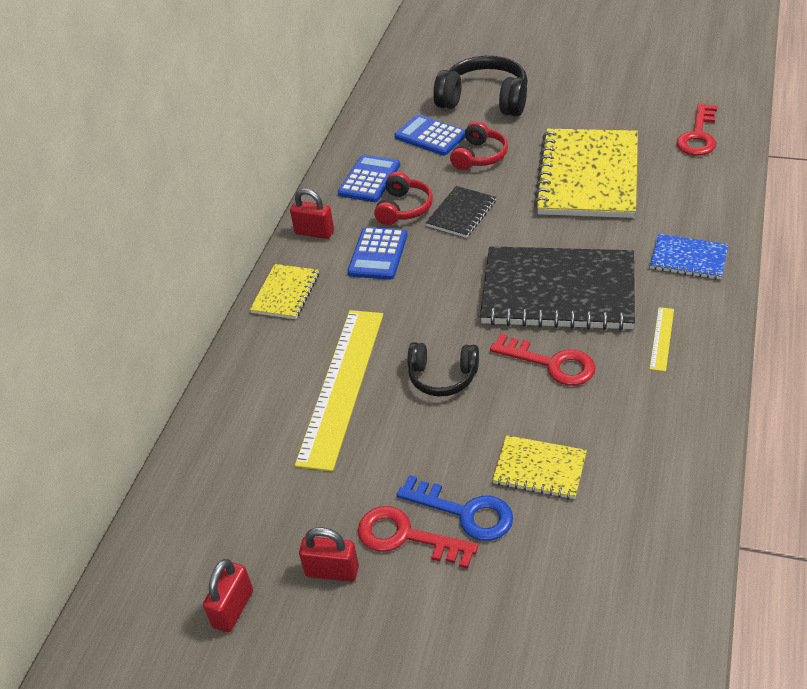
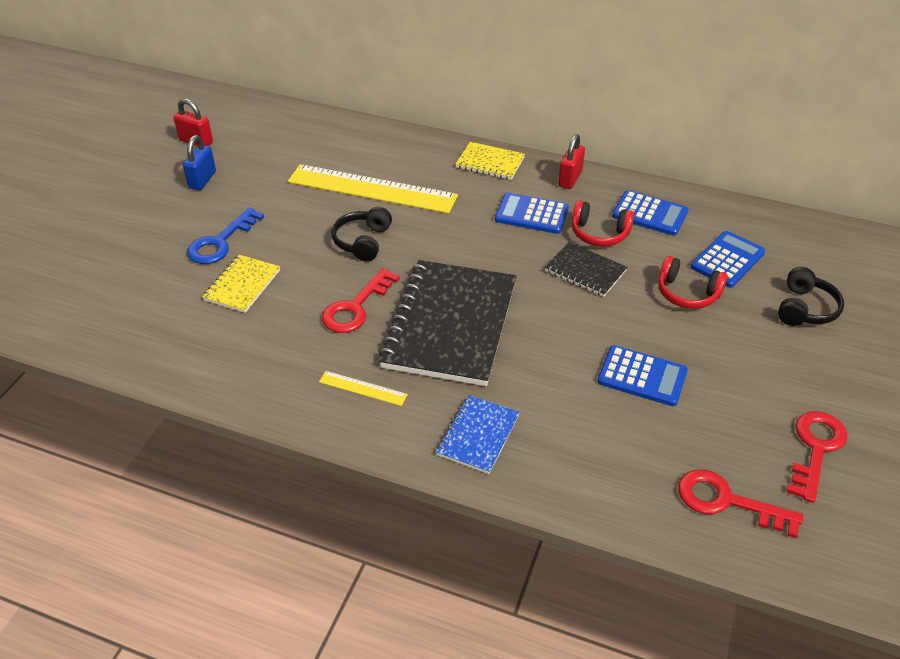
camera: 90 degrees right, 0 degrees up
(332, 571) = (202, 180): red padlock -> blue padlock
(406, 537) = (213, 213): red key -> red key (815, 449)
(484, 100) = (805, 309): black headphones -> black headphones, size x0.60
(588, 176) = (642, 376): yellow notebook -> blue calculator

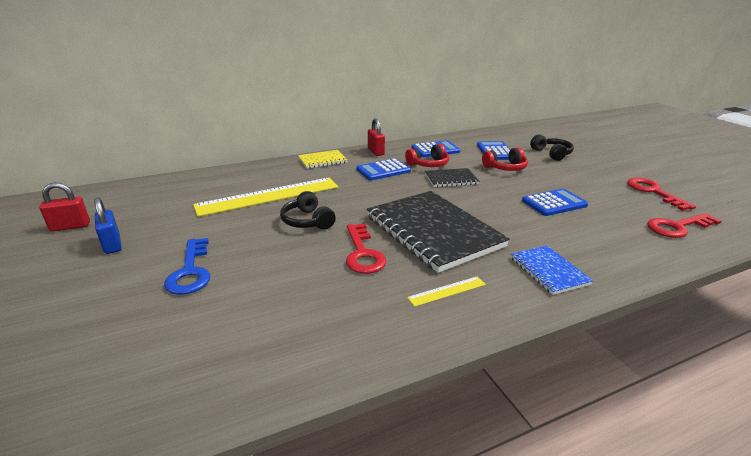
camera: 45 degrees left, 15 degrees down
(242, 285) = (254, 286): yellow notebook -> none

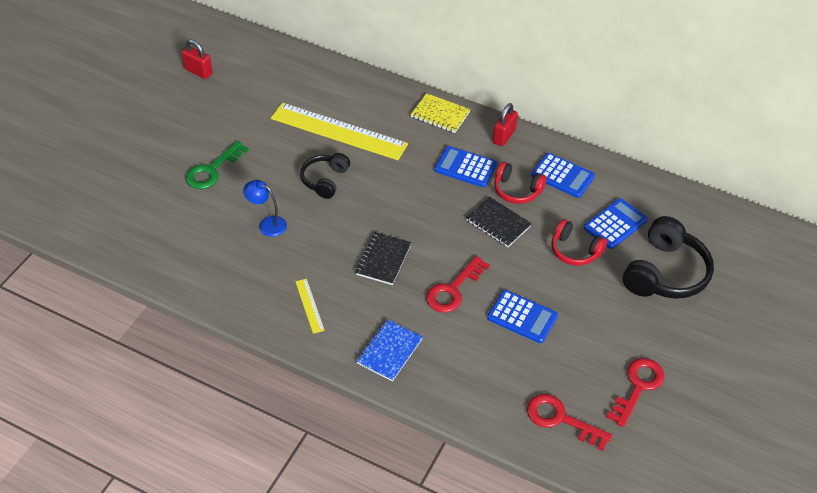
camera: 50 degrees right, 20 degrees up
(112, 244) = (201, 110): blue padlock -> none
(190, 271) = (212, 170): blue key -> green key
(310, 270) = (267, 224): none -> blue lamp
(363, 253) = (312, 238): red key -> red key (453, 289)
(433, 231) = (383, 260): black notebook -> black notebook, size x0.48
(447, 291) = (309, 305): yellow ruler -> yellow ruler turned 45 degrees clockwise
(551, 154) = (665, 273): black headphones -> black headphones, size x1.67

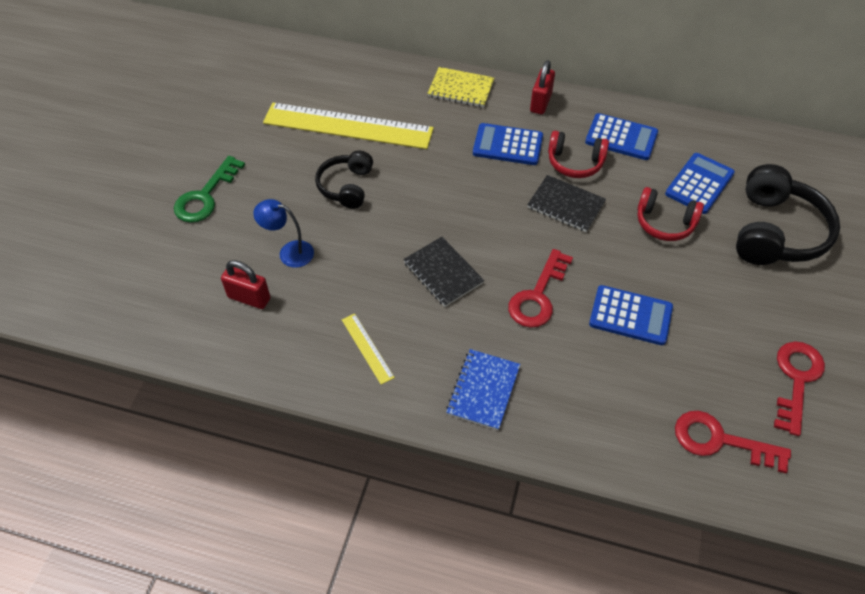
camera: 10 degrees left, 5 degrees up
(198, 72) = (163, 81): red padlock -> red padlock (249, 298)
(383, 260) = (443, 273): black notebook -> black notebook turned 45 degrees counterclockwise

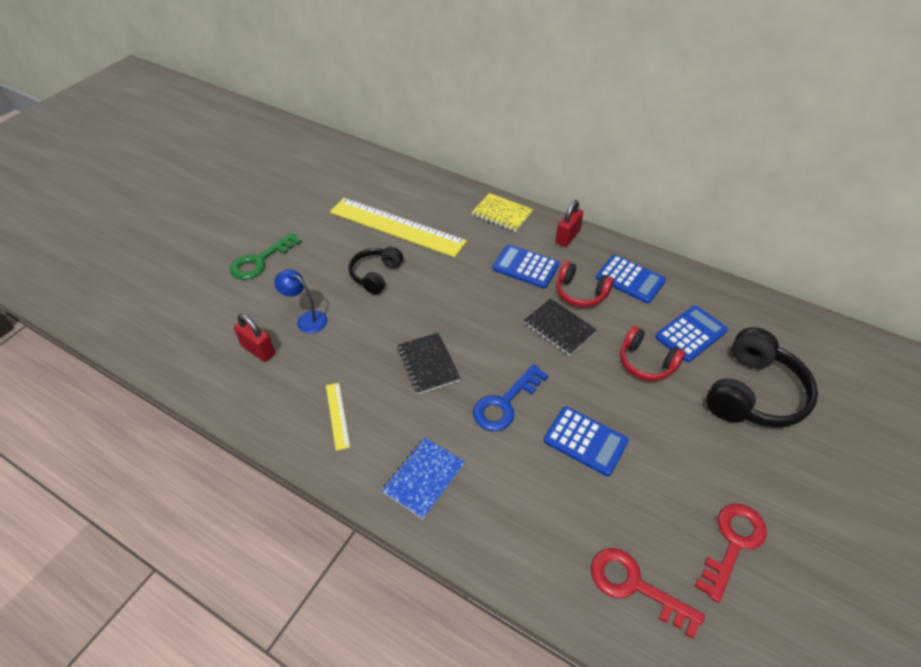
camera: 15 degrees right, 5 degrees down
(538, 296) = (505, 403): red key -> blue key

